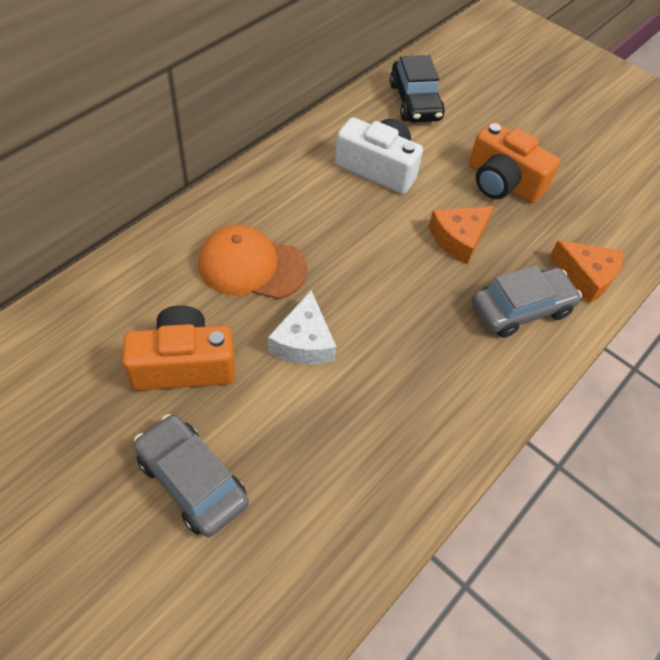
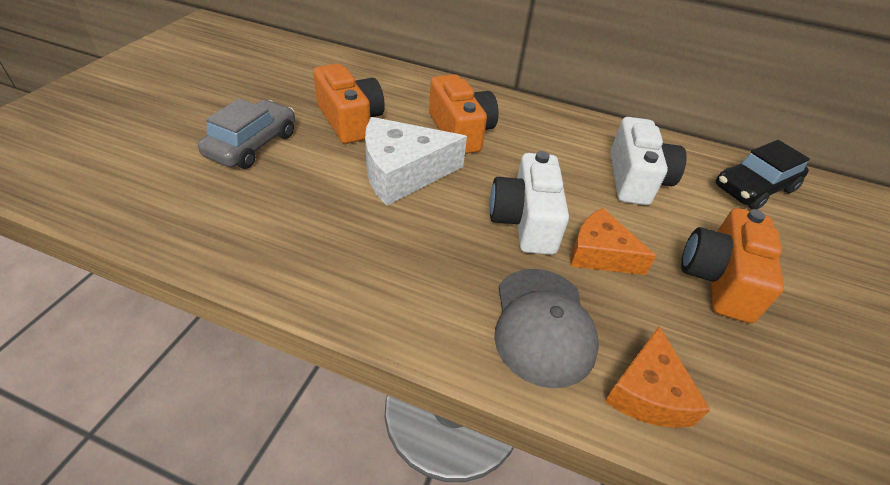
camera: 70 degrees right, 10 degrees down
(251, 266) = (460, 131): orange cap -> orange camera
(303, 341) = (403, 172): white cheese -> white cheese, size x1.52
(406, 271) = (525, 220): none -> white camera
(521, 309) = (543, 325): grey car -> grey cap

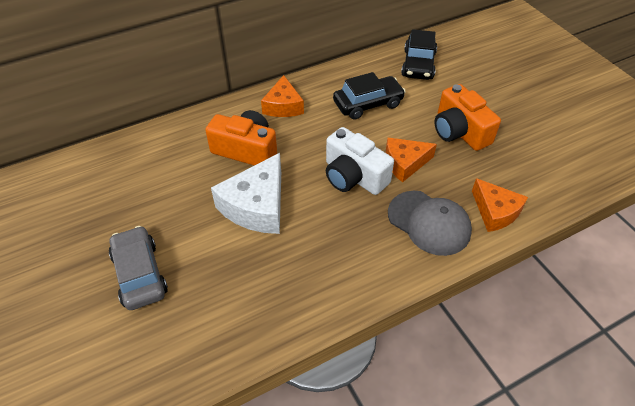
camera: 45 degrees left, 5 degrees up
(350, 120) = (171, 201): orange camera -> none
(544, 125) = (283, 106): none -> orange cheese
(636, 179) = (368, 104): white camera -> black car

